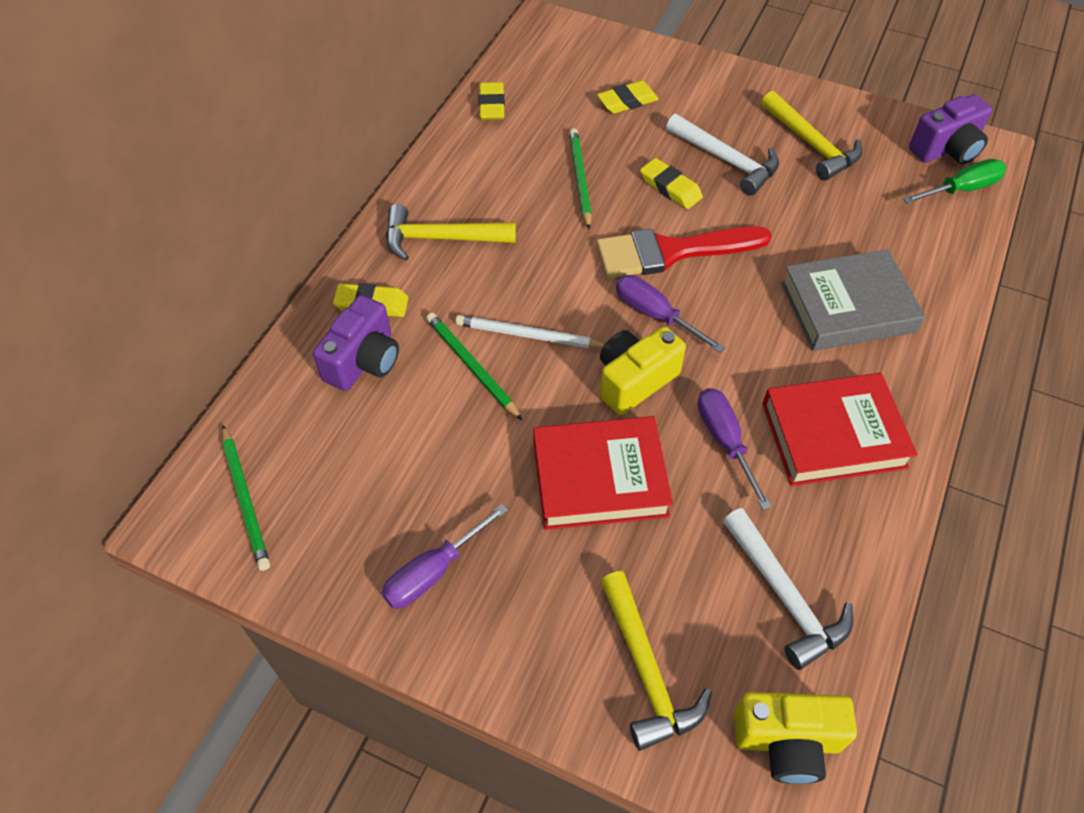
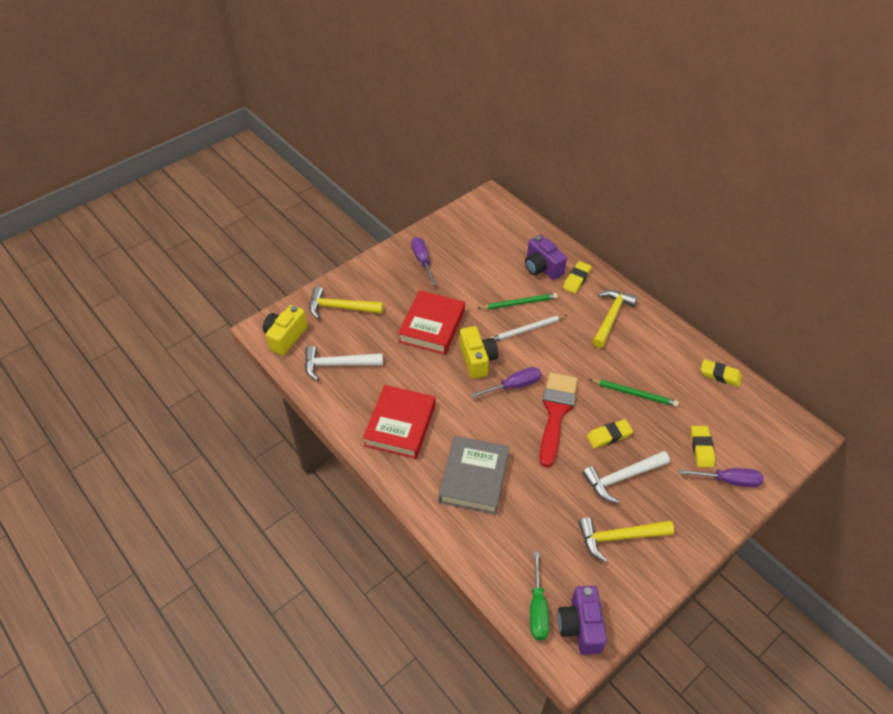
camera: 115 degrees right, 5 degrees down
(246, 499) = (489, 217): green pencil -> none
(528, 335) = (527, 330): white pencil -> white pencil turned 150 degrees counterclockwise
(725, 442) = (423, 379): purple screwdriver -> purple screwdriver (728, 480)

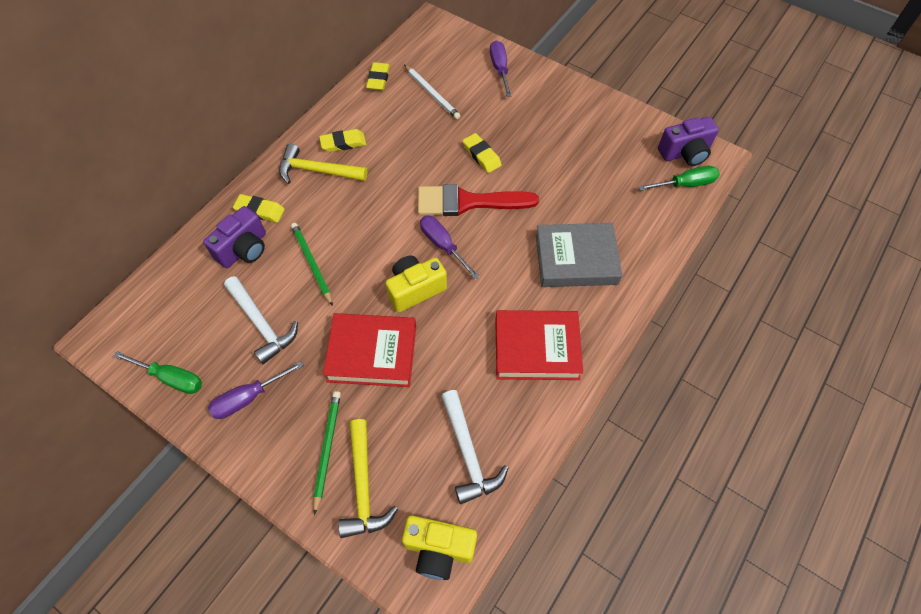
camera: 105 degrees left, 10 degrees up
(450, 227) = (171, 378): none -> green screwdriver
(527, 330) = (355, 247): white pencil -> white pencil (432, 93)
(619, 537) = (589, 136): yellow hammer -> none
(622, 477) = (526, 141): white hammer -> white hammer (261, 324)
(634, 393) = (422, 141): green pencil -> green pencil (327, 448)
(701, 448) = (471, 88): yellow eraser -> yellow eraser (343, 143)

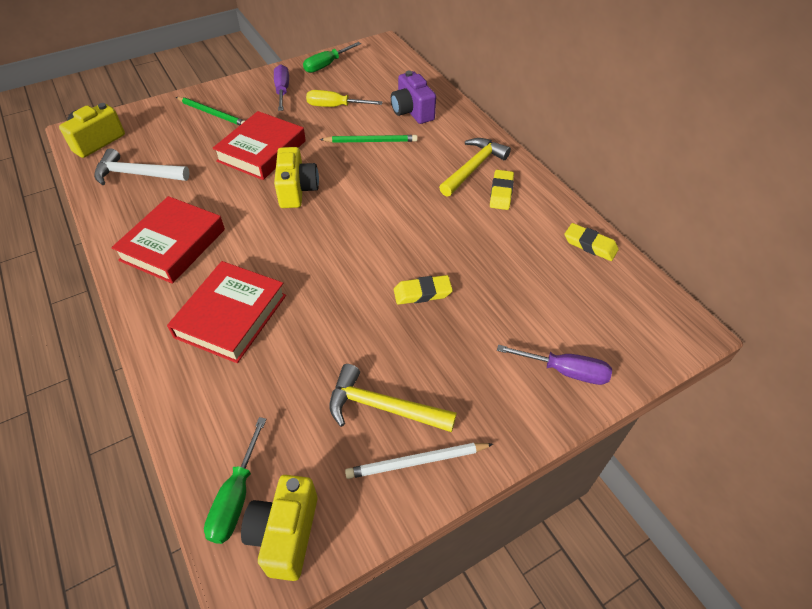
camera: 115 degrees right, 10 degrees down
(260, 211) = (447, 126): yellow eraser -> none
(261, 324) = (335, 106): white hammer -> yellow screwdriver
(363, 486) = (171, 122): yellow hammer -> yellow hammer (383, 407)
(432, 93) = (545, 284): white pencil -> white pencil (417, 462)
(443, 246) = (327, 222): purple screwdriver -> none
(467, 202) = (366, 257): red brush -> none
(576, 259) = (231, 316): grey book -> red book
(685, 153) = (285, 534): purple camera -> yellow camera

